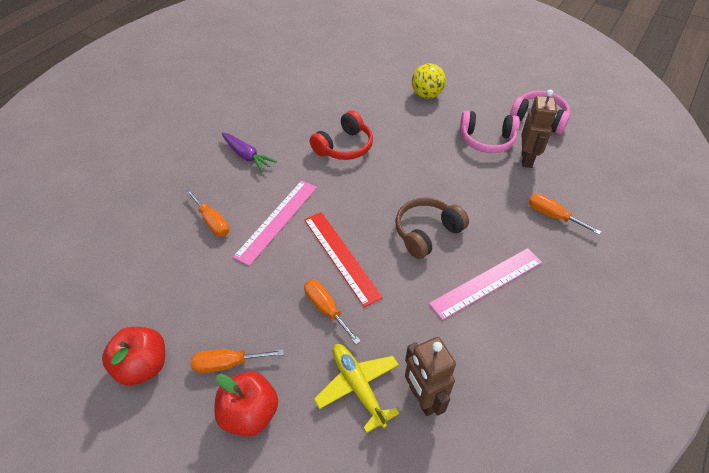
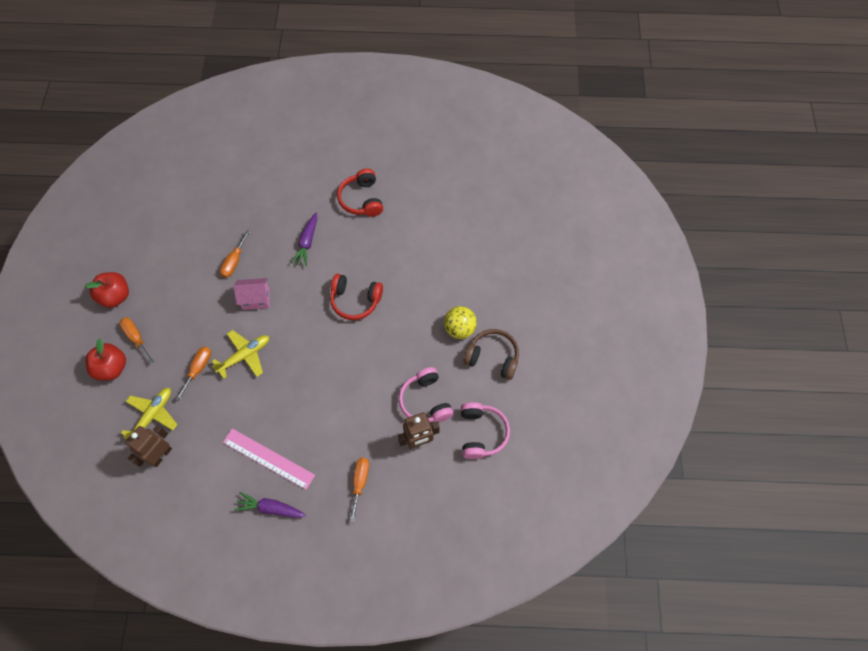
camera: 60 degrees right, 15 degrees up
(237, 103) = (362, 199): none -> red headphones
(277, 220) = (256, 299): pink ruler -> pink house
(341, 256) = (245, 356): red ruler -> yellow plane
(427, 233) = (295, 400): brown headphones -> brown headphones (492, 357)
(552, 303) = (270, 508): none -> purple carrot

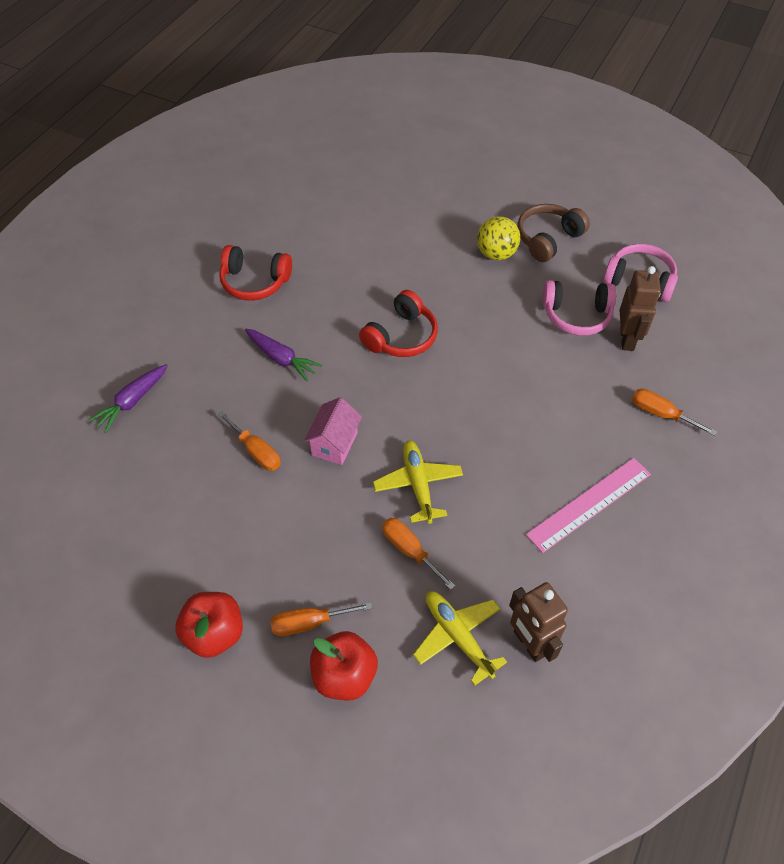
camera: 65 degrees left, 10 degrees down
(270, 508) = (663, 524): purple carrot -> purple carrot (132, 402)

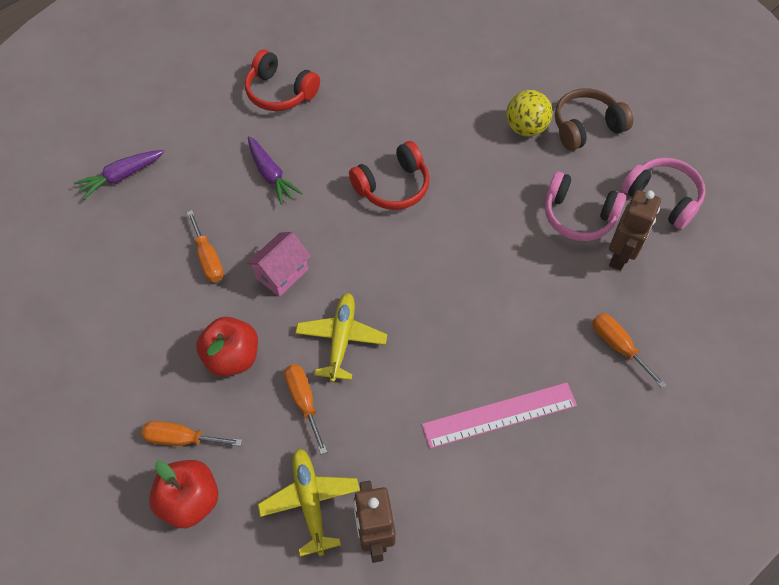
camera: 20 degrees right, 5 degrees up
(214, 633) = (96, 418): red apple -> red apple (232, 357)

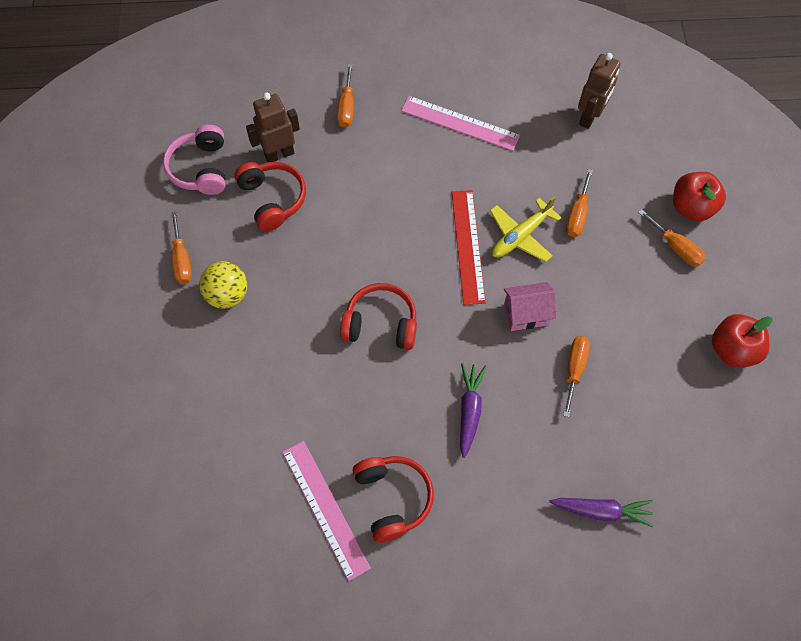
camera: 140 degrees left, 5 degrees up
(232, 357) = (606, 277): red apple -> red apple (732, 350)
(310, 501) = (616, 157): yellow plane -> none
(320, 61) = (325, 508): none -> pink ruler
(380, 295) = (468, 246): none -> red ruler
(578, 216) = (272, 199): pink headphones -> red headphones
(586, 127) = (182, 260): brown headphones -> orange screwdriver

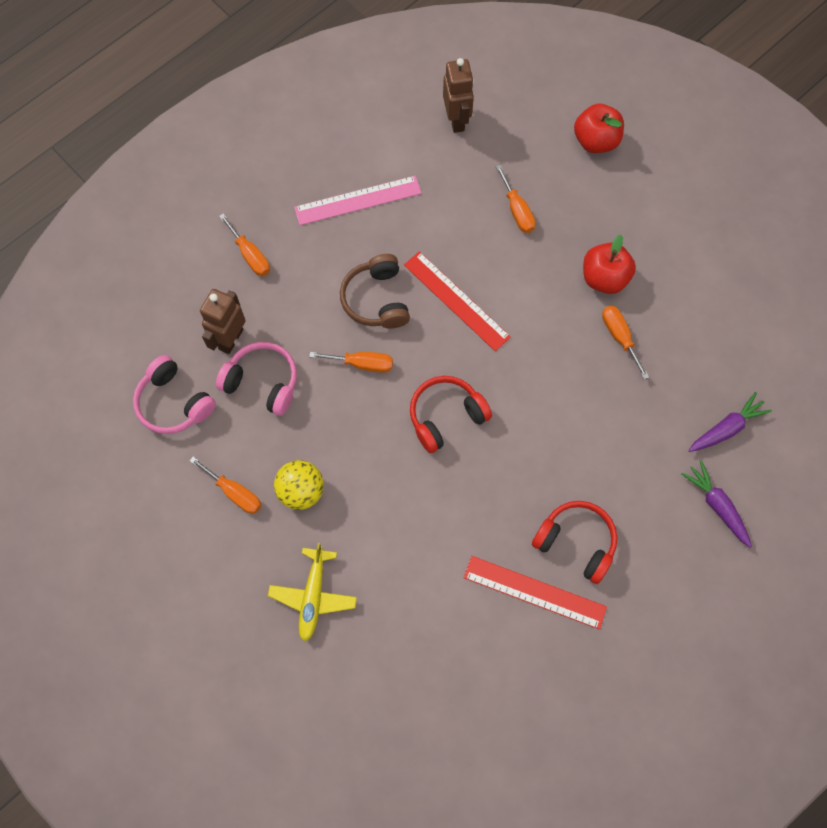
camera: 40 degrees left, 5 degrees up
(272, 199) = (262, 382): red headphones -> pink headphones
(325, 508) = (534, 592): pink ruler -> red ruler
(408, 202) = (376, 299): none -> brown headphones
(469, 410) = (572, 430): purple carrot -> purple carrot (717, 505)
(520, 236) = (489, 261): yellow plane -> yellow plane (313, 596)
(526, 314) = (548, 321): pink house -> none
(676, 247) = (611, 183): orange screwdriver -> orange screwdriver (362, 364)
(732, 350) = (715, 234): red apple -> red apple (604, 278)

